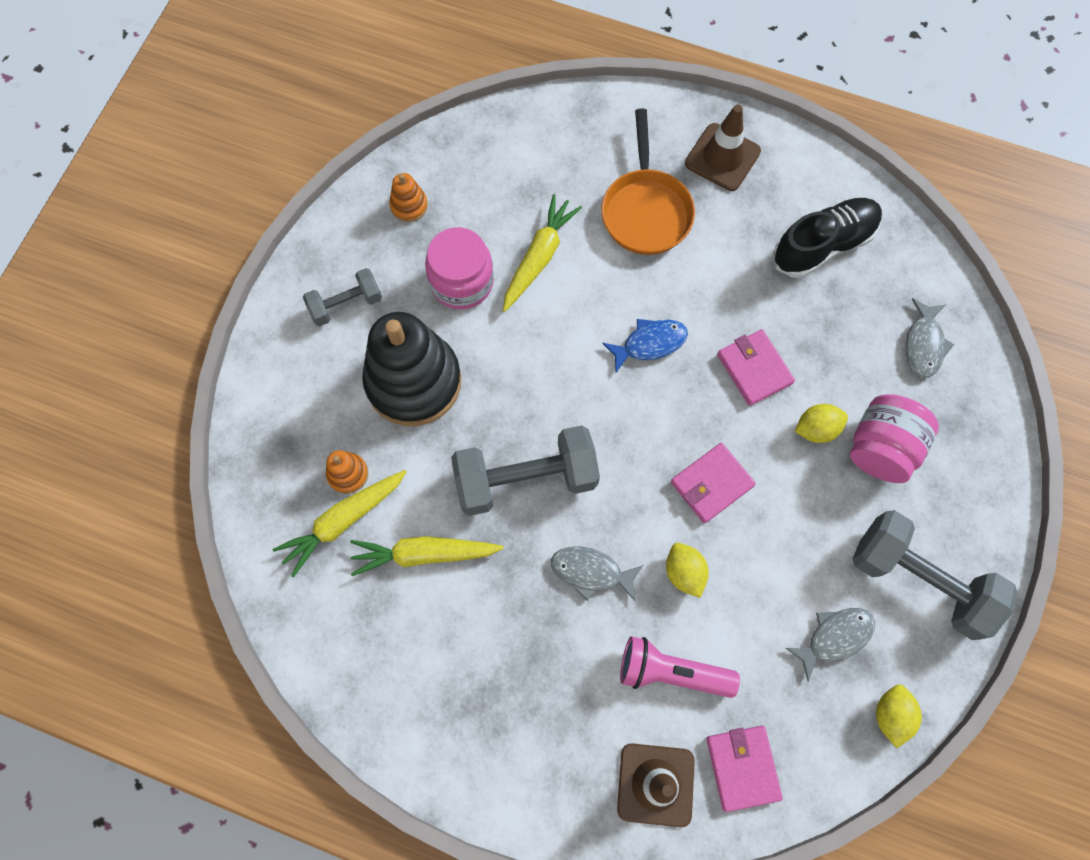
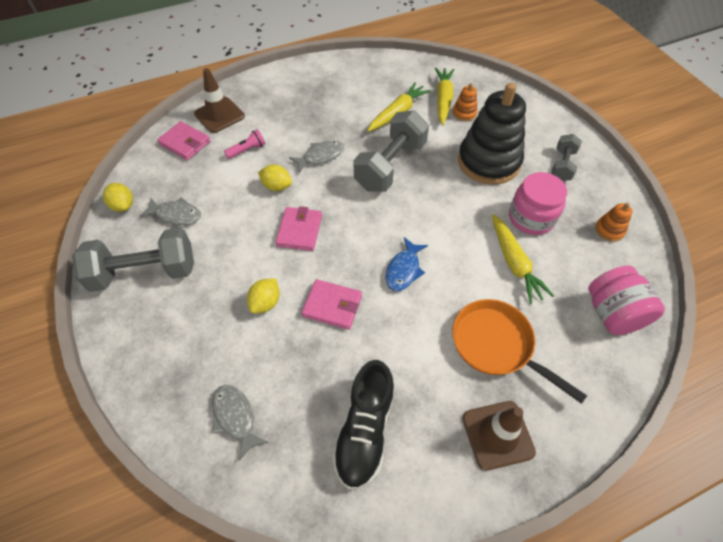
camera: 135 degrees right, 15 degrees down
(671, 672) = (247, 150): pink flashlight -> pink flashlight, size x0.60
(834, 637) = (176, 215): grey fish -> grey fish turned 90 degrees counterclockwise
(881, 448) = (217, 323): pink jar -> pink jar (612, 313)

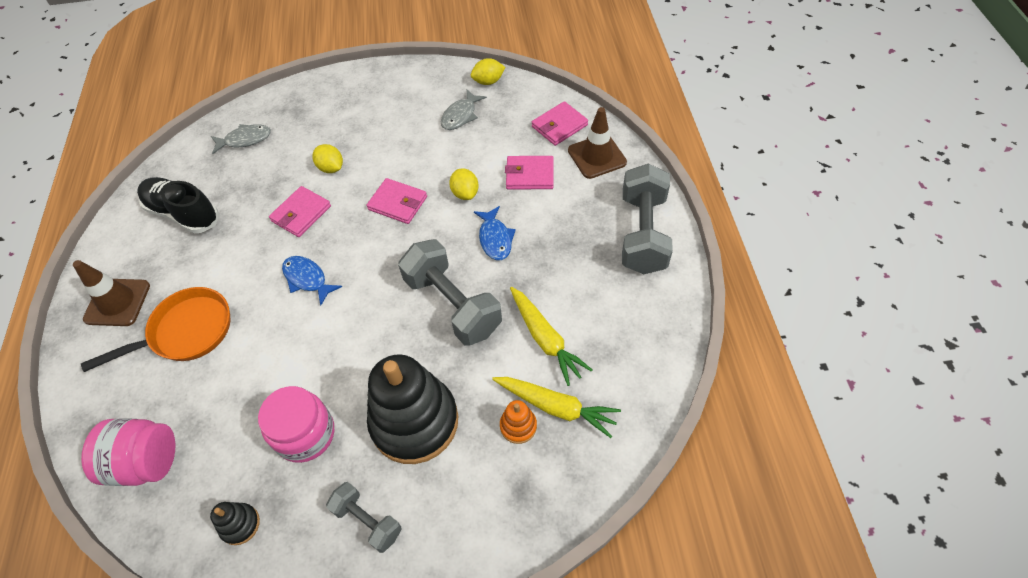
camera: 110 degrees right, 0 degrees up
(144, 272) = (404, 94): grey dumbbell -> grey dumbbell (643, 233)
(247, 150) = (530, 175): pink flashlight -> pink wallet
(277, 186) = (465, 193): yellow lemon -> yellow lemon turned 60 degrees counterclockwise
(320, 156) = (495, 238): grey fish -> blue fish
(514, 263) = (258, 387): yellow carrot -> none
(609, 230) = (240, 524): orange stacking toy -> black stacking toy

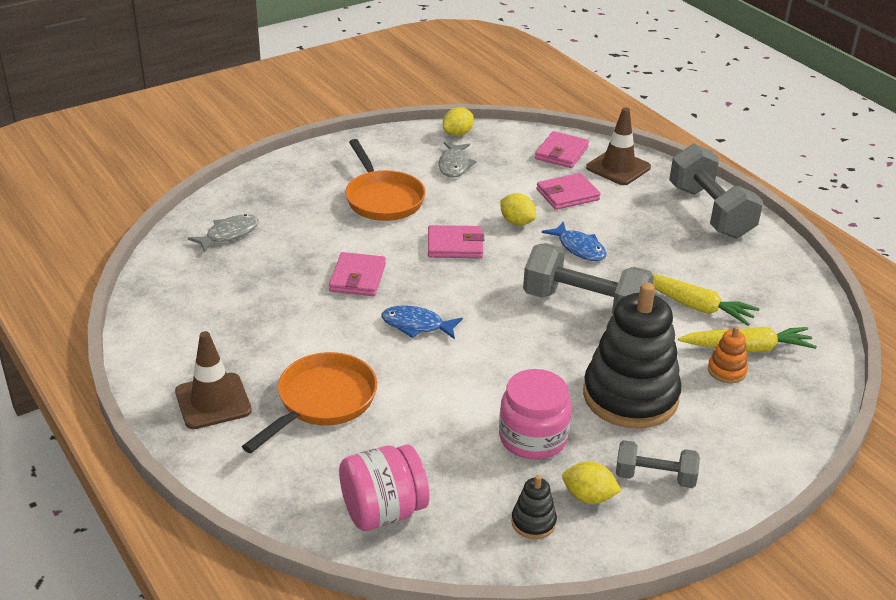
camera: 30 degrees left, 20 degrees down
(183, 213) = (217, 310): black shoe -> none
(331, 168) = (354, 235): yellow lemon -> yellow lemon (588, 497)
(379, 136) = (383, 199): none -> orange pan

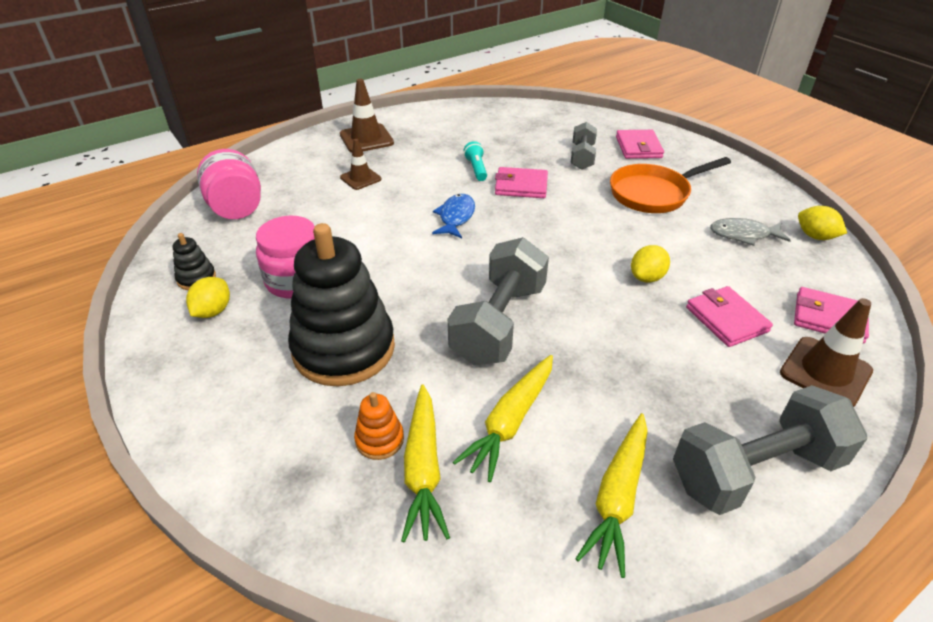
camera: 90 degrees right, 5 degrees up
(229, 234) = (568, 128): grey fish -> none
(314, 307) = (476, 169): none -> turquoise flashlight
(322, 401) = (360, 178): orange pan -> brown traffic cone
(455, 245) = (587, 236): pink wallet -> pink wallet (638, 147)
(579, 248) = (610, 324): blue fish -> none
(654, 477) = (222, 357): grey dumbbell -> grey dumbbell (582, 157)
(746, 266) = (617, 498): none -> yellow carrot

